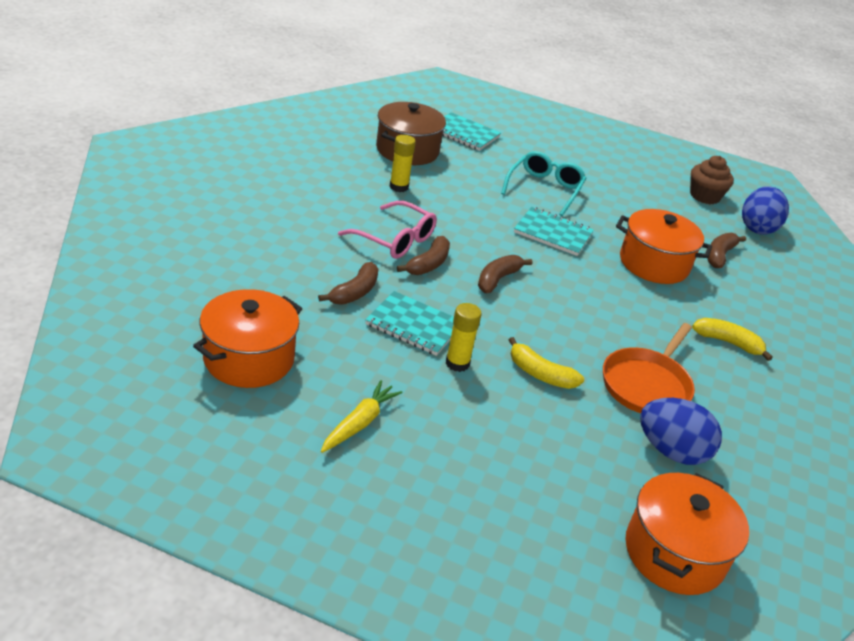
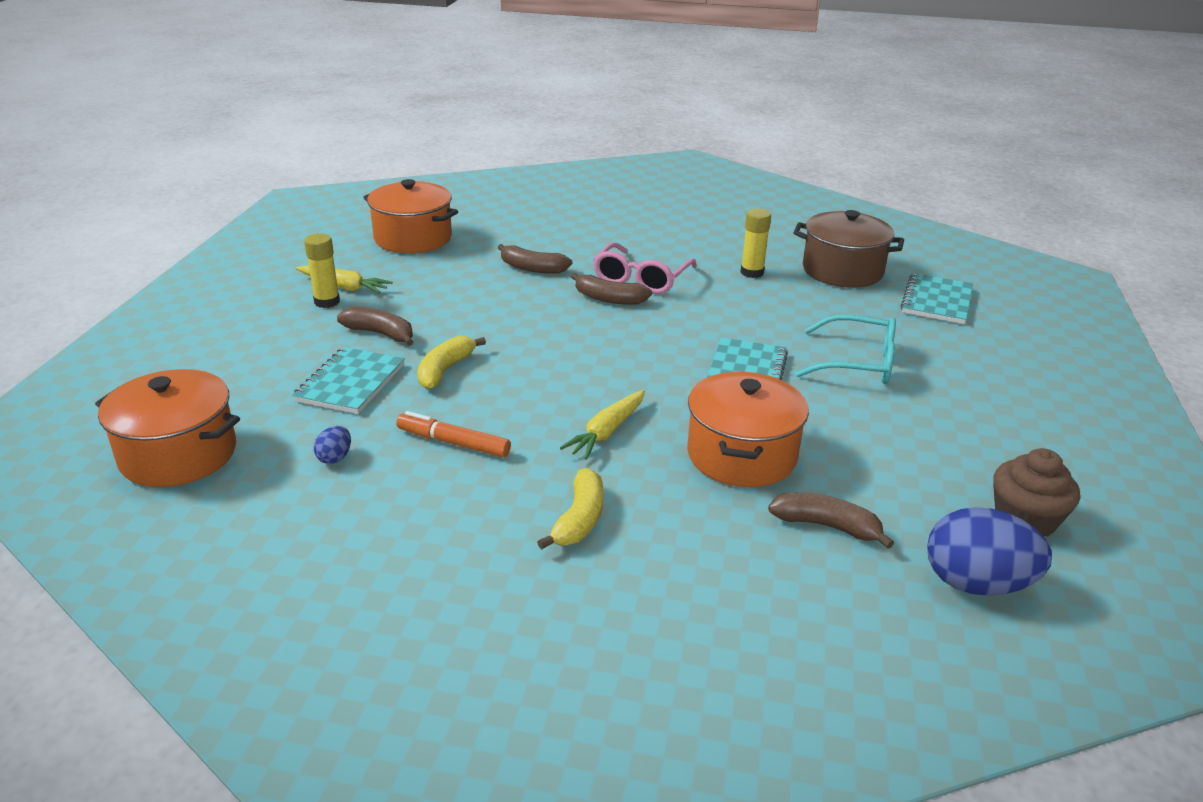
camera: 85 degrees right, 5 degrees down
(414, 325) = (495, 299): turquoise notebook -> turquoise notebook (350, 383)
(457, 363) = (444, 324): yellow glue stick -> yellow glue stick (327, 302)
(498, 279) = (610, 339): brown banana -> brown banana (380, 334)
(630, 310) = (607, 432): none -> yellow carrot
(647, 384) = (453, 442): orange pan -> orange marker
(671, 451) = (335, 458): blue egg -> blue egg, size x0.45

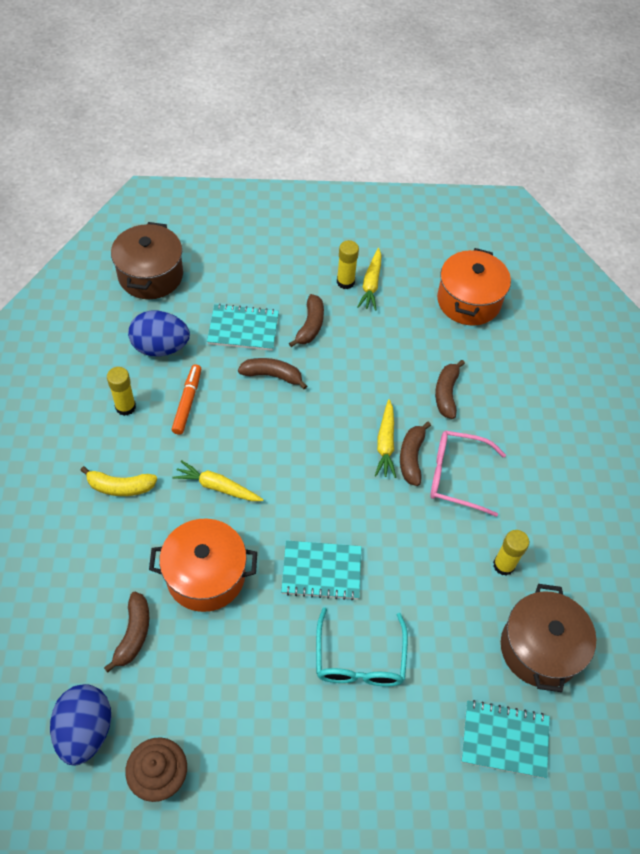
camera: 75 degrees right, 25 degrees up
(178, 454) = (150, 275): orange pot -> brown pot
(335, 458) = (160, 347): blue egg -> blue egg, size x2.23
(431, 502) = (125, 407): none -> yellow glue stick
(445, 370) = (272, 375): yellow banana -> brown banana
(584, 310) = (385, 443): none -> yellow carrot

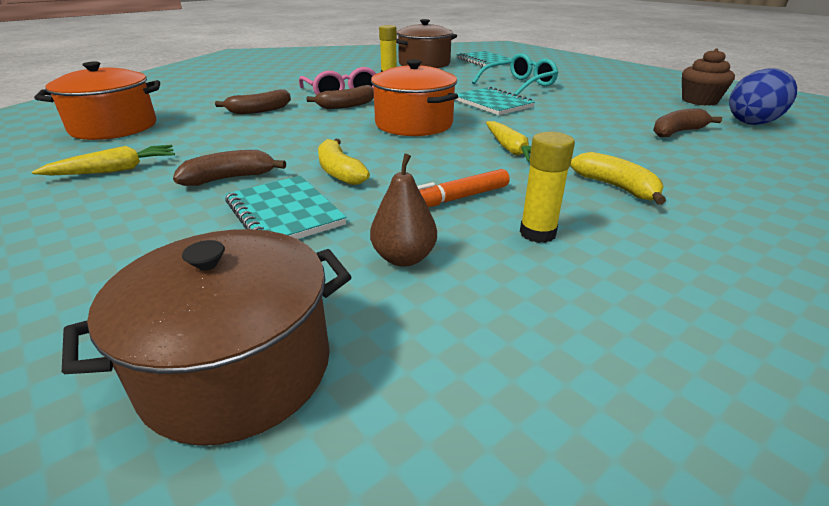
camera: 125 degrees left, 25 degrees down
(160, 347) = (404, 258): blue egg -> brown pear
(206, 575) = (582, 128): orange pot -> orange pot (414, 124)
(272, 375) = (339, 172): brown banana -> yellow banana
(345, 282) = (120, 184): yellow glue stick -> none
(385, 443) = (347, 114): yellow carrot -> none

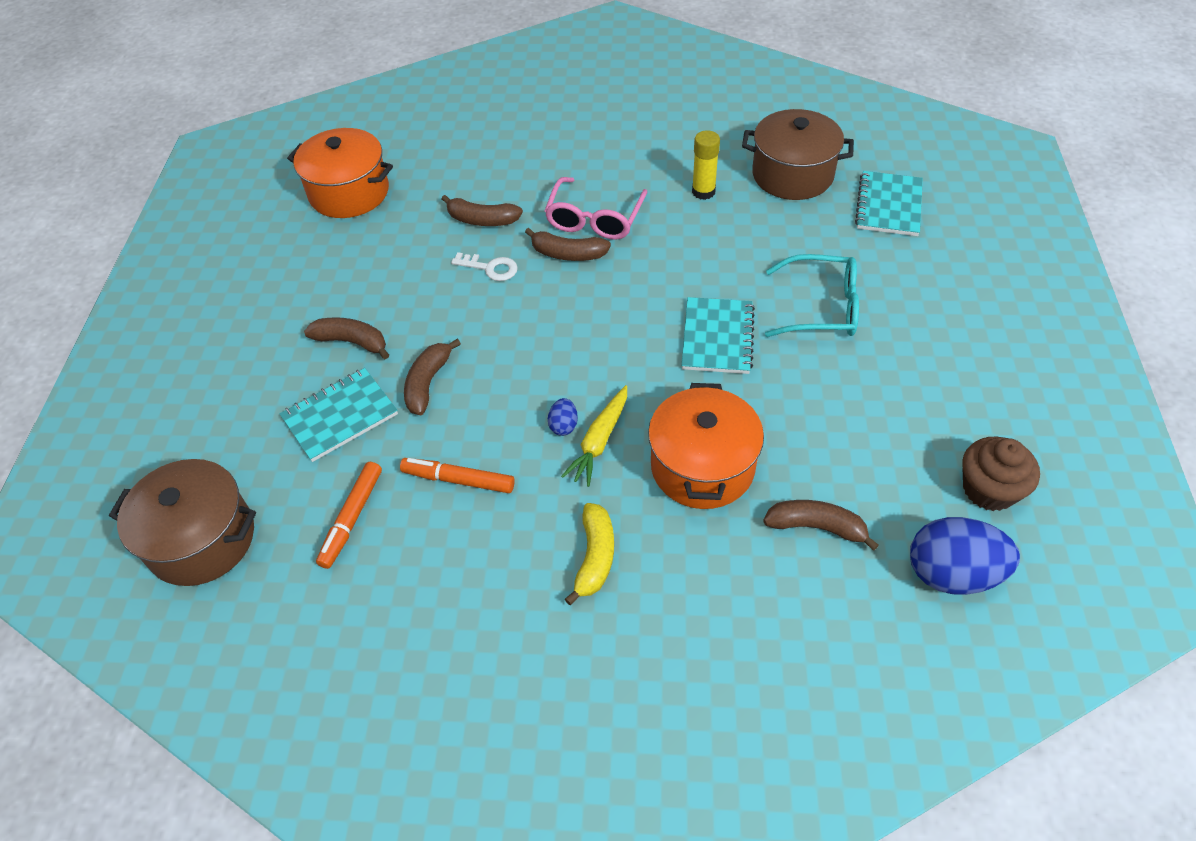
camera: 45 degrees right, 20 degrees up
(114, 170) = (297, 279): yellow carrot -> none
(284, 213) = (340, 416): turquoise notebook -> turquoise notebook turned 45 degrees clockwise
(300, 122) = (490, 268): none -> white key
(339, 172) = (428, 383): yellow banana -> brown banana
(404, 258) = (352, 518): brown pear -> orange marker
(414, 124) = (579, 335): orange pot -> orange pot (702, 466)
(476, 153) = (563, 426): none -> blue egg
(537, 233) = (456, 559): yellow glue stick -> none

